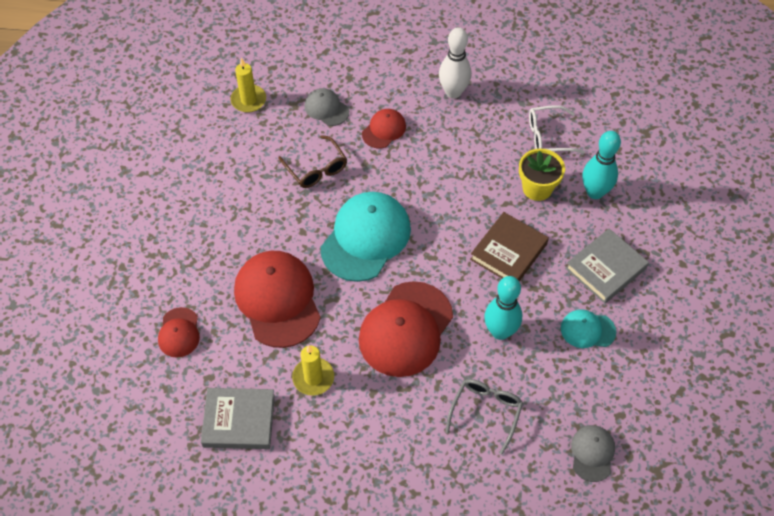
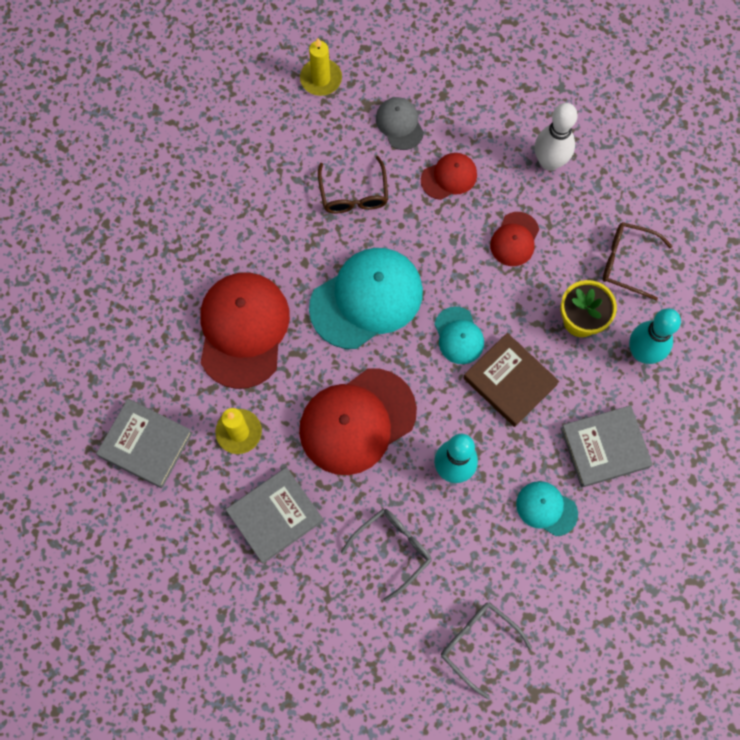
camera: 25 degrees right, 15 degrees up
(179, 332) = (130, 323): red cap -> red cap (514, 239)
(376, 429) = (275, 516): none -> grey book
(451, 235) = (458, 336): none -> turquoise cap
(508, 251) = (510, 381): brown book -> brown book turned 75 degrees clockwise
(548, 136) = (627, 262): white glasses -> brown glasses
(592, 453) = (478, 643): grey cap -> grey glasses

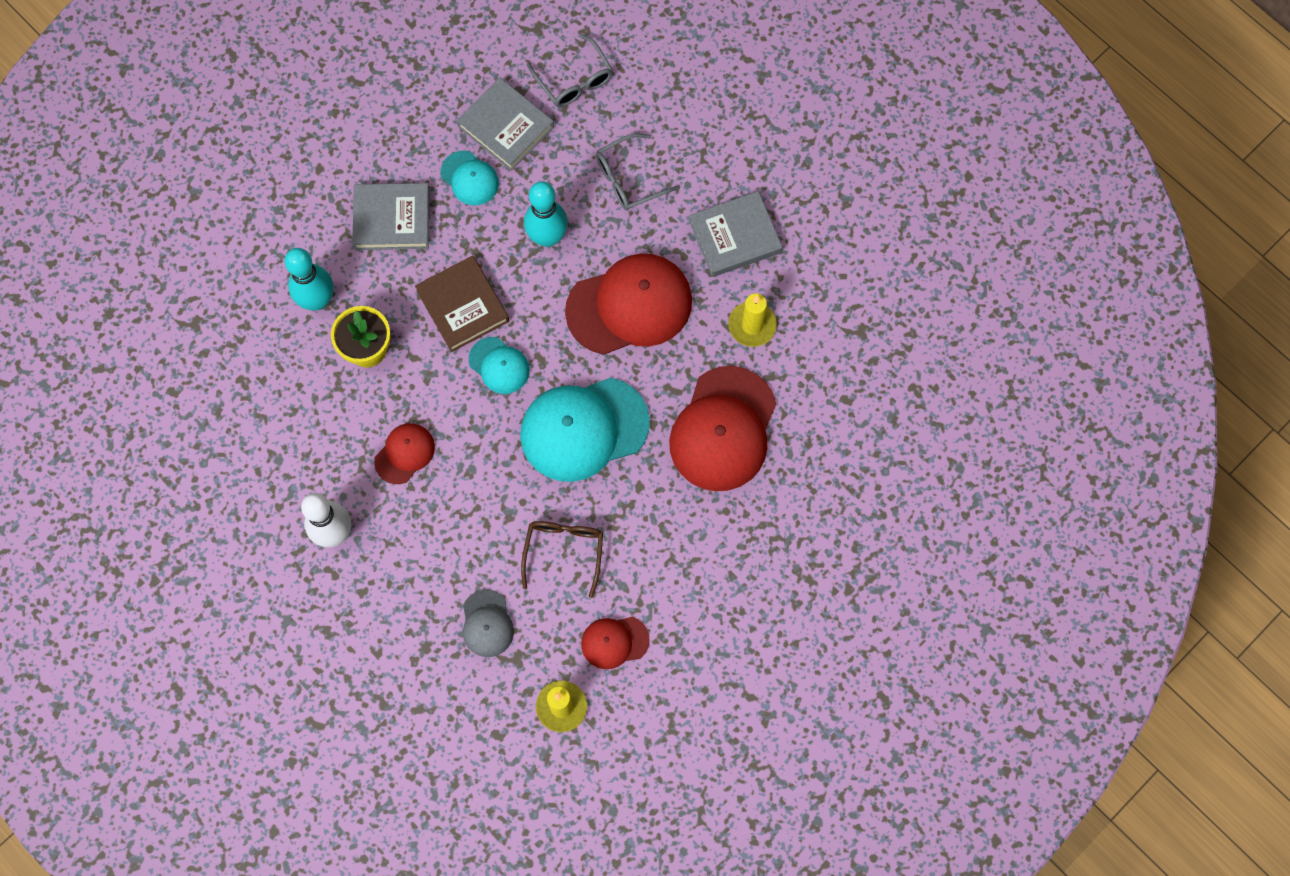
camera: 165 degrees left, 0 degrees up
(146, 444) = (849, 337): grey book -> grey book (506, 127)
(449, 177) = (452, 544): red cap -> red cap (614, 642)
(458, 336) = (499, 365): turquoise cap -> turquoise cap turned 135 degrees clockwise
(627, 262) = (295, 397): brown glasses -> none

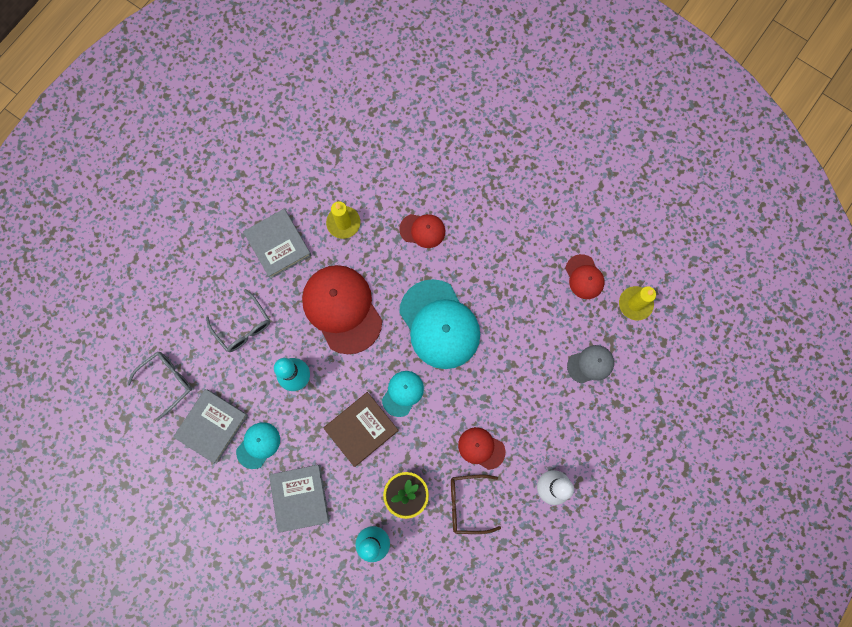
camera: 100 degrees left, 5 degrees up
(564, 551) = (529, 322): brown glasses -> brown glasses (467, 504)
(723, 429) = (422, 230): red cap -> red cap, size x0.50

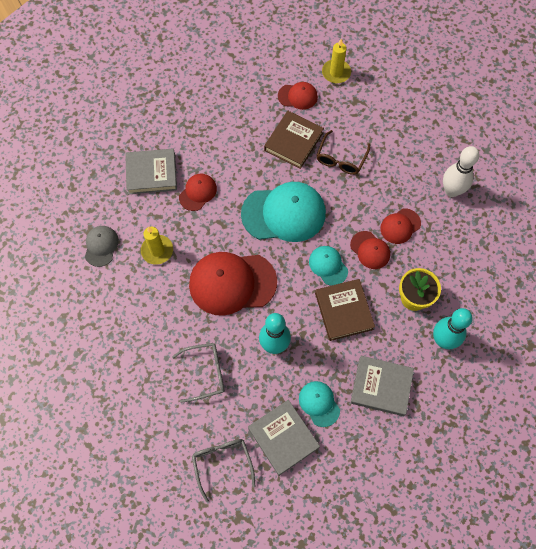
camera: 65 degrees left, 10 degrees down
(278, 245) = (147, 312): grey book -> grey book (151, 173)
(439, 428) = (370, 250): none -> red cap
(467, 504) = (441, 255): brown glasses -> brown glasses (341, 159)
(527, 297) = (293, 141): none -> brown book
(590, 364) = (368, 122): grey cap -> grey cap (101, 246)

